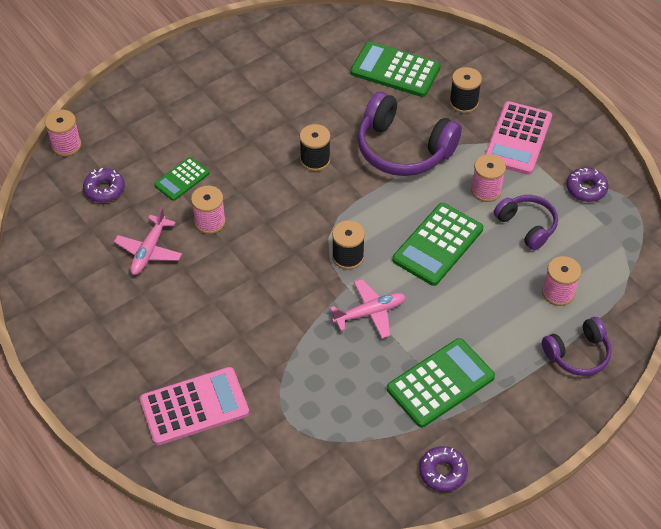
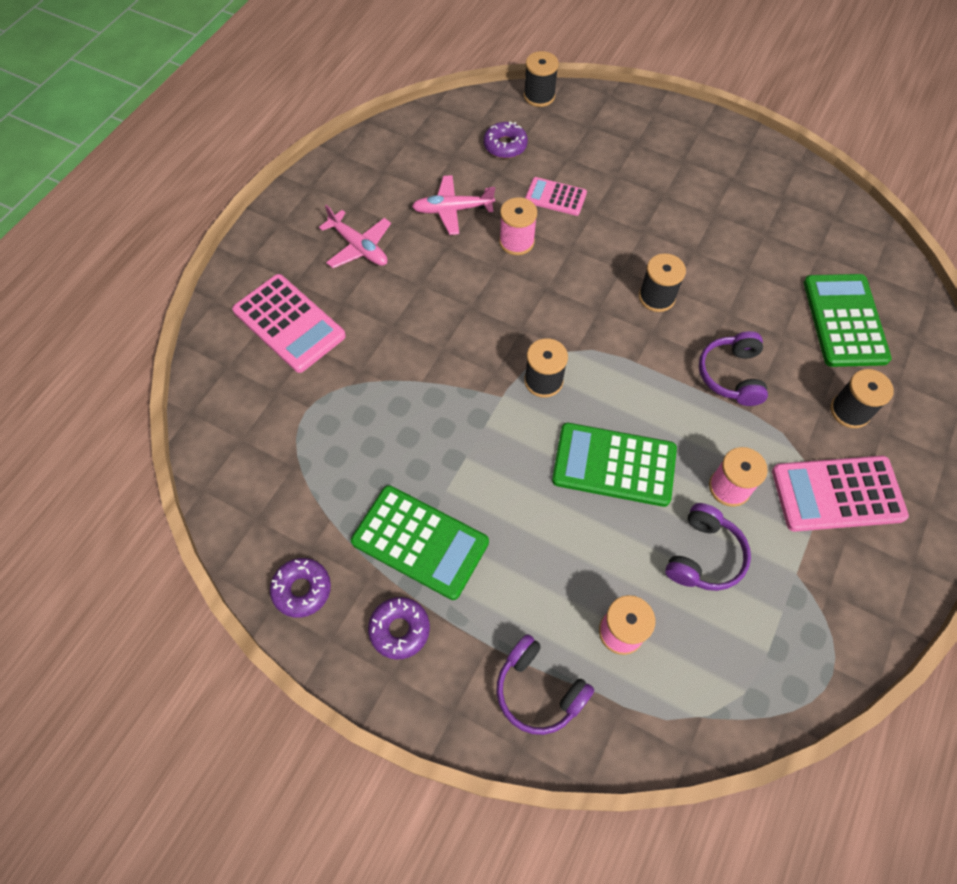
camera: 65 degrees right, 10 degrees up
(66, 145) = (539, 96): pink spool -> black spool
(182, 179) = (555, 197): green calculator -> pink calculator
(370, 313) = (479, 432): pink plane -> pink plane (359, 247)
(403, 149) = (731, 375): purple headphones -> purple headphones, size x0.59
(586, 189) = (812, 608): purple donut -> purple donut (399, 629)

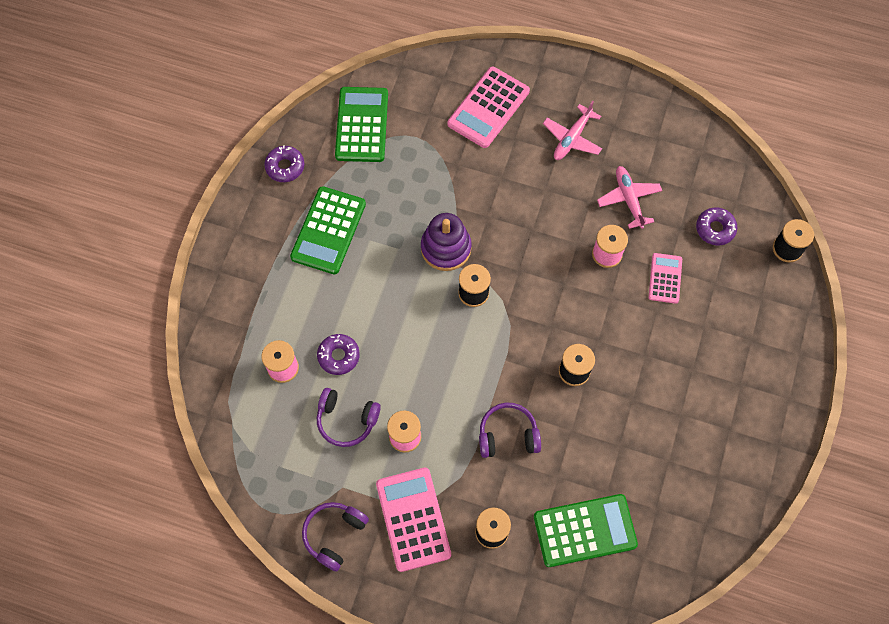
camera: 80 degrees right, 5 degrees up
(399, 629) = (266, 230): purple donut -> purple donut (338, 356)
(476, 401) = (446, 248): none -> purple stacking toy
(539, 690) = (237, 320): purple headphones -> purple headphones (334, 535)
(614, 465) = (409, 351): green calculator -> green calculator (362, 125)

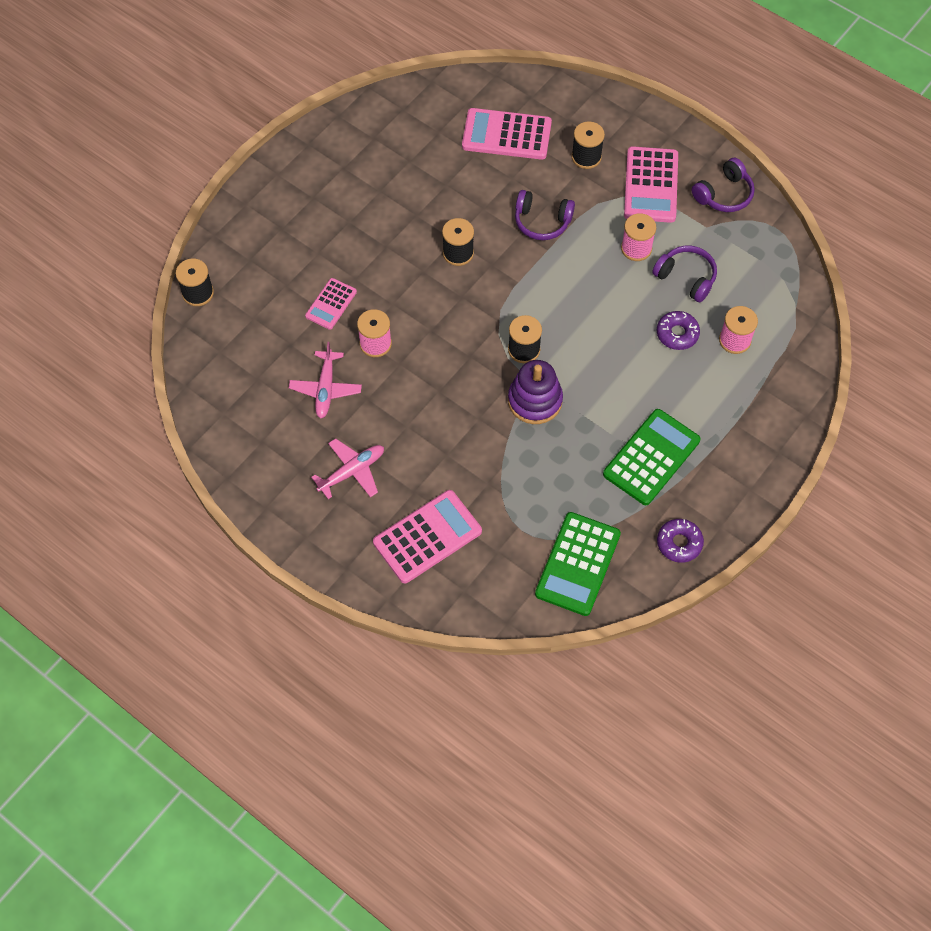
camera: 160 degrees left, 5 degrees down
(585, 530) = (506, 135): green calculator -> pink calculator
(715, 229) = (256, 333): purple donut -> none

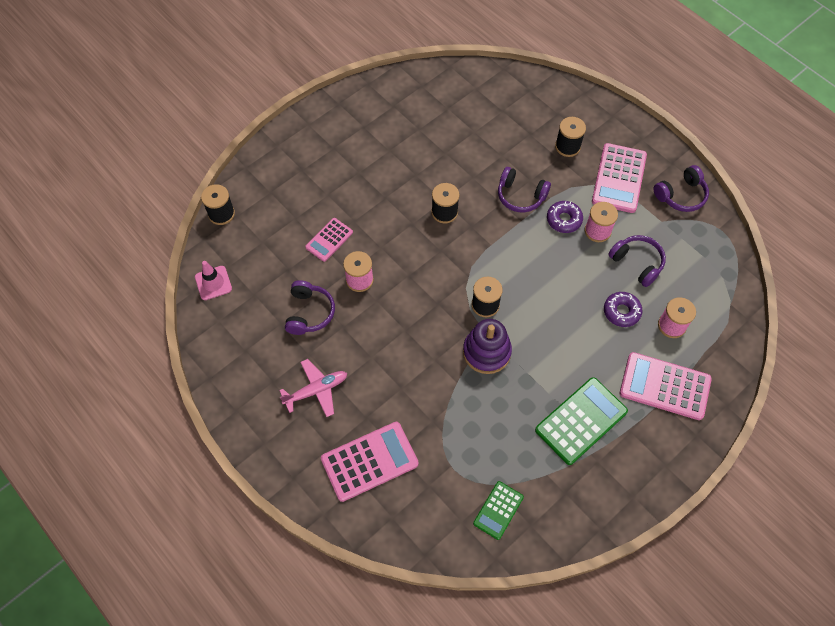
camera: 10 degrees right, 0 degrees up
(207, 373) = (213, 283): none -> pink traffic cone
(325, 389) = (309, 313): pink plane -> purple headphones
(506, 135) = (504, 119): pink calculator -> pink calculator (664, 386)
(578, 564) = (498, 510): green calculator -> green calculator, size x0.58
(679, 543) = (593, 506): purple donut -> purple donut (564, 220)

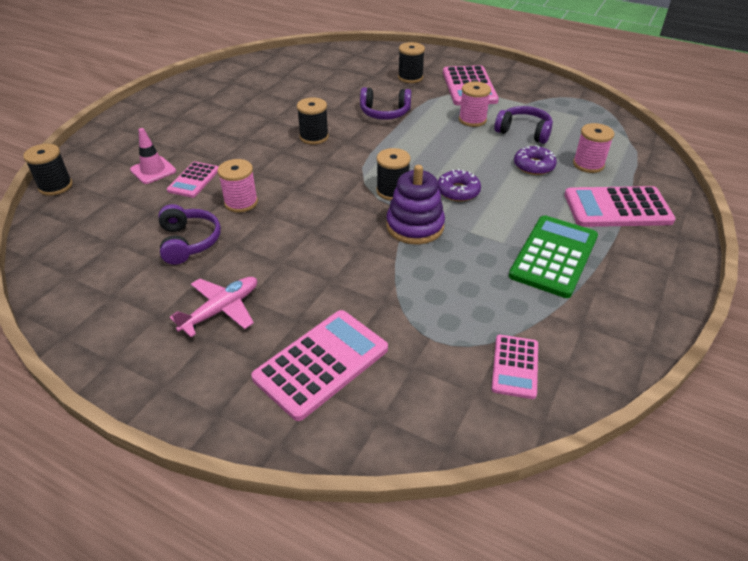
camera: 20 degrees left, 20 degrees down
(213, 283) = (55, 244): pink traffic cone -> pink traffic cone (153, 170)
(498, 510) = (515, 366): green calculator -> pink calculator
(564, 220) = (436, 119): purple donut -> purple donut (458, 191)
(681, 195) = (530, 86): purple headphones -> none

